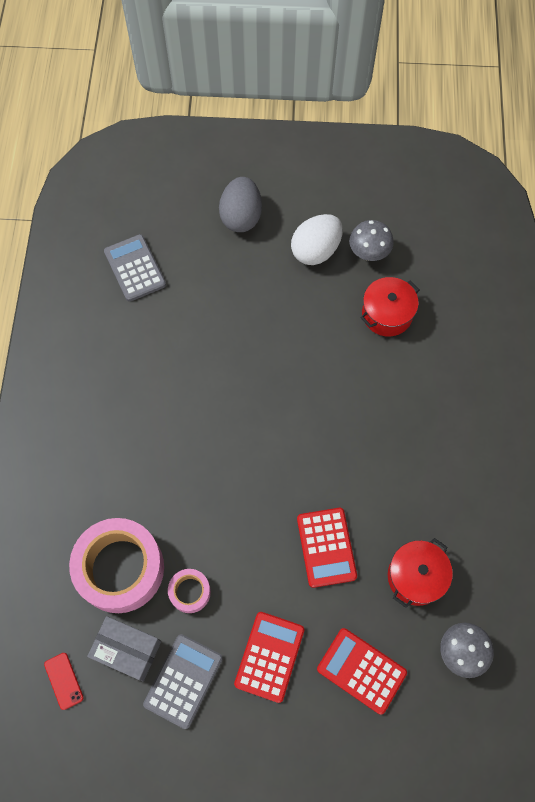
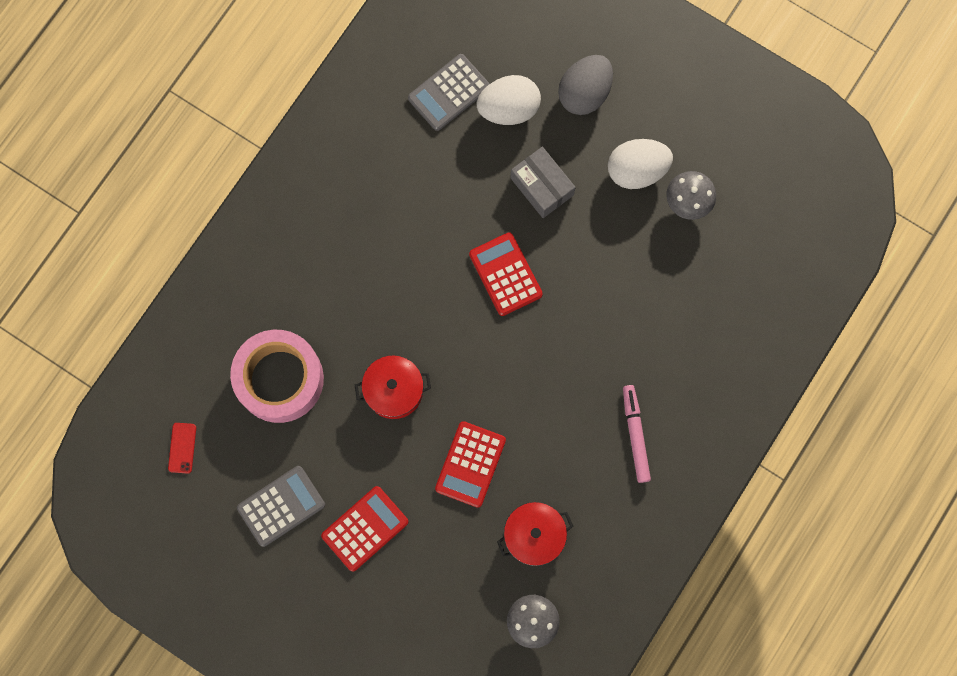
camera: 30 degrees right, 10 degrees up
(127, 650) = (248, 453): grey box -> grey box (542, 186)
(135, 268) = (449, 93): grey calculator -> grey calculator turned 135 degrees counterclockwise
(189, 256) = (508, 109): none -> white egg
(190, 592) = (328, 434): pink tape -> none
(361, 670) = (436, 586): red calculator -> red calculator (505, 274)
(387, 314) = (665, 276): red pot -> red pot (394, 390)
(443, 446) = (635, 434): none -> pink marker

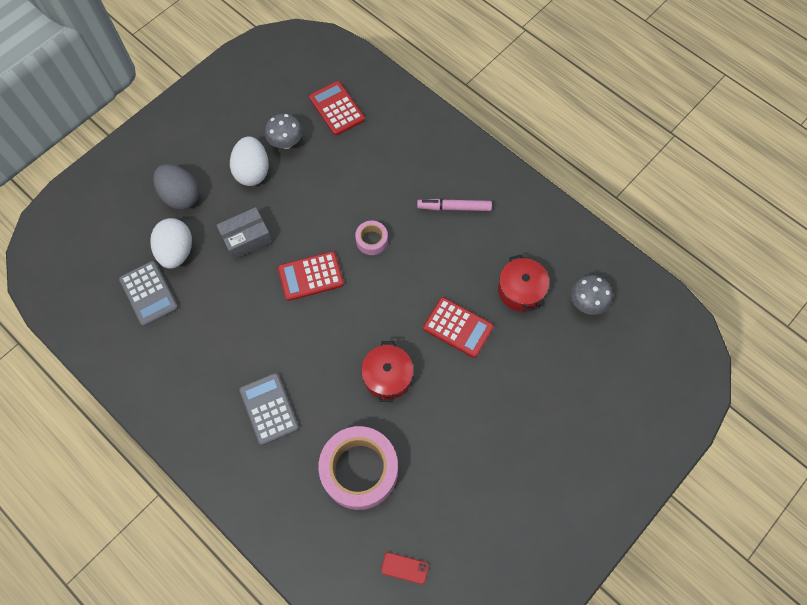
camera: 80 degrees left, 10 degrees down
(281, 506) = (469, 486): grey calculator -> grey calculator (269, 409)
(365, 528) = (498, 418): red calculator -> red calculator (337, 109)
(568, 338) = (372, 240): none -> pink tape

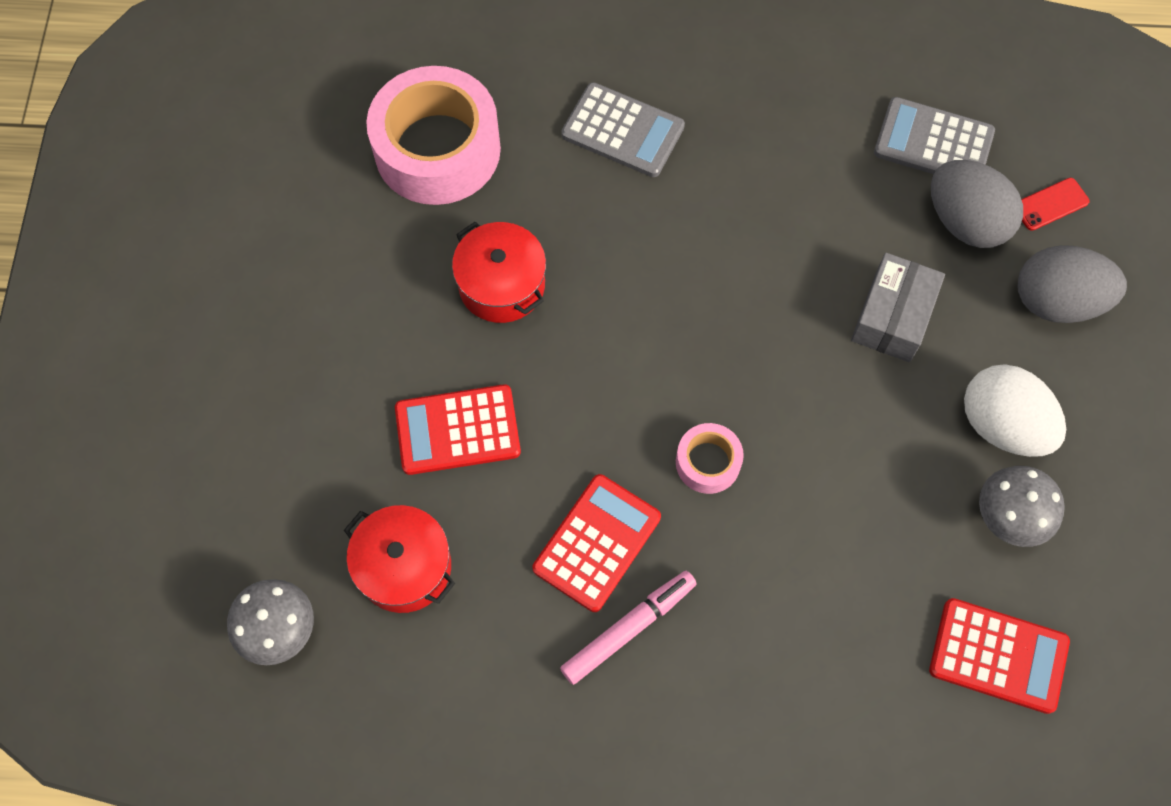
camera: 140 degrees right, 0 degrees up
(177, 251) = (965, 222): white egg -> grey egg
(311, 276) = (743, 336): red calculator -> red calculator (597, 543)
(404, 568) = (289, 91): red phone -> red phone (1050, 204)

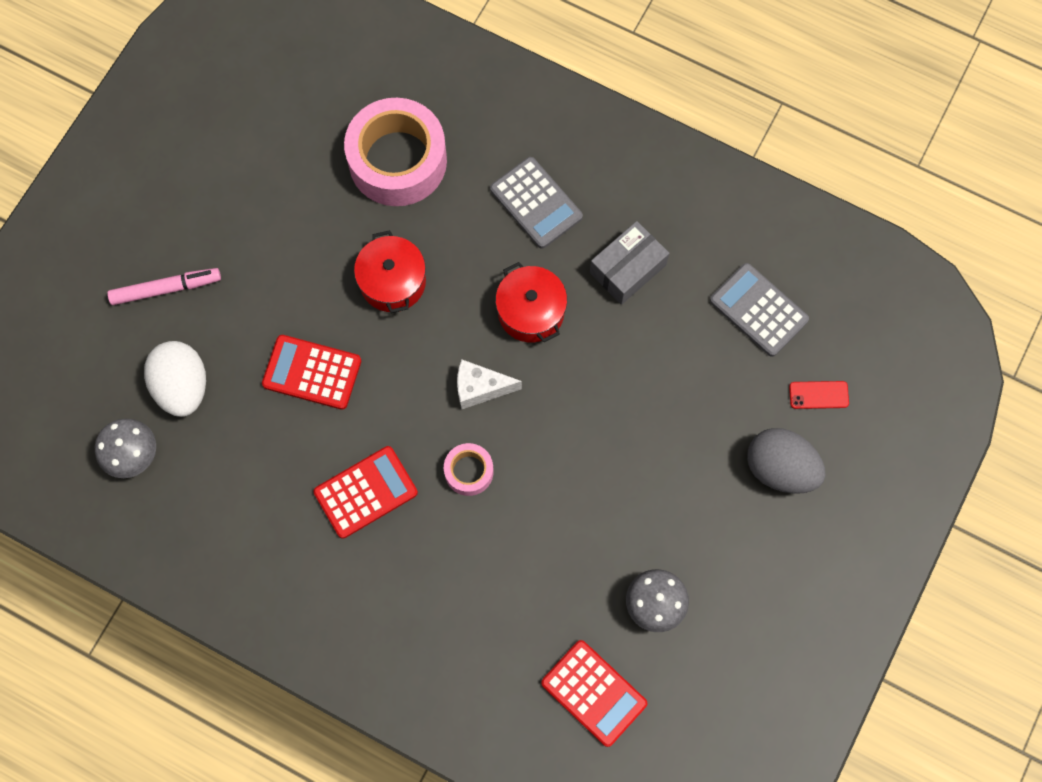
camera: 25 degrees right, 5 degrees up
(404, 567) = (232, 450): red pot -> red pot (531, 311)
(628, 629) = (357, 559): pink marker -> pink marker (166, 289)
(670, 361) = (480, 388): none -> white cheese
(892, 317) = (654, 427): grey box -> grey box (627, 269)
(965, 222) = (747, 380): grey egg -> none
(1002, 425) = (688, 539): white egg -> white egg (182, 386)

